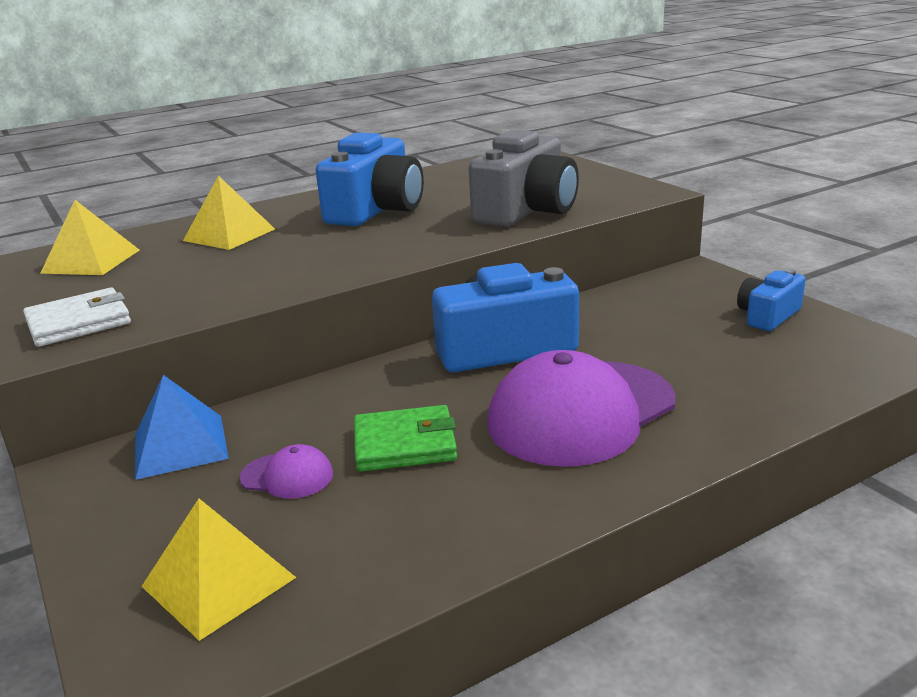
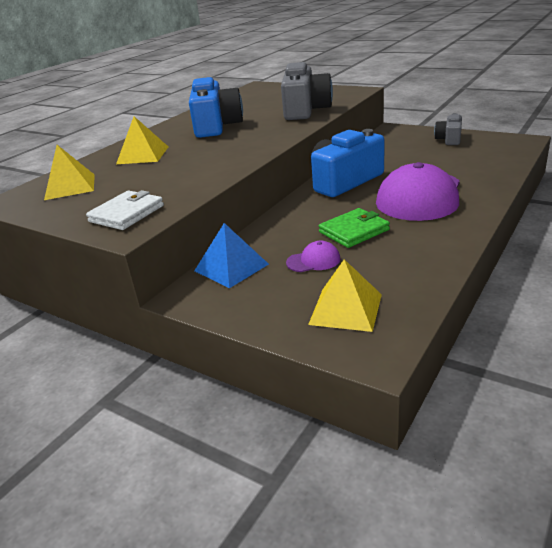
camera: 25 degrees left, 5 degrees up
(767, 316) = (449, 139): blue camera -> grey camera

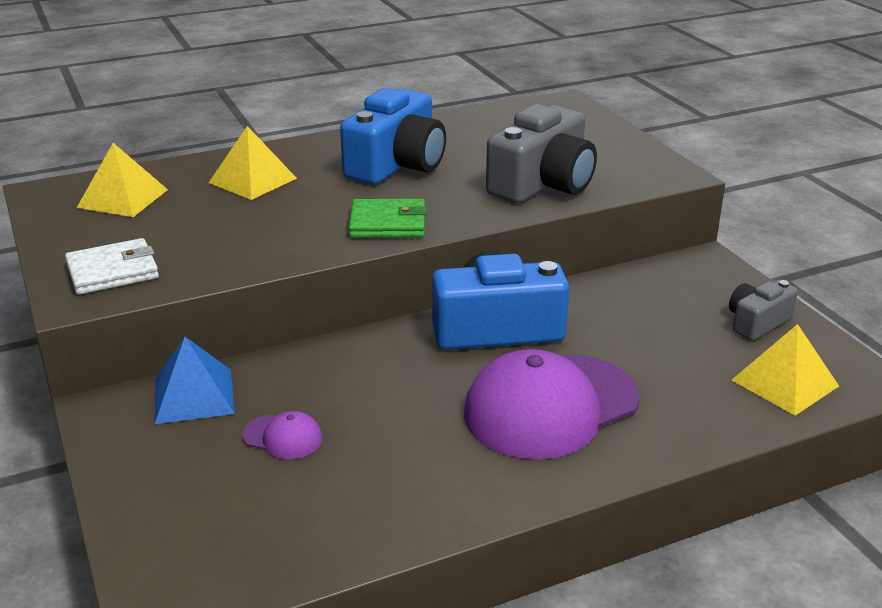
camera: 30 degrees right, 0 degrees up
(346, 309) = (219, 526): yellow pyramid -> yellow pyramid (785, 383)
(354, 231) = (388, 418): green wallet -> green wallet (388, 223)

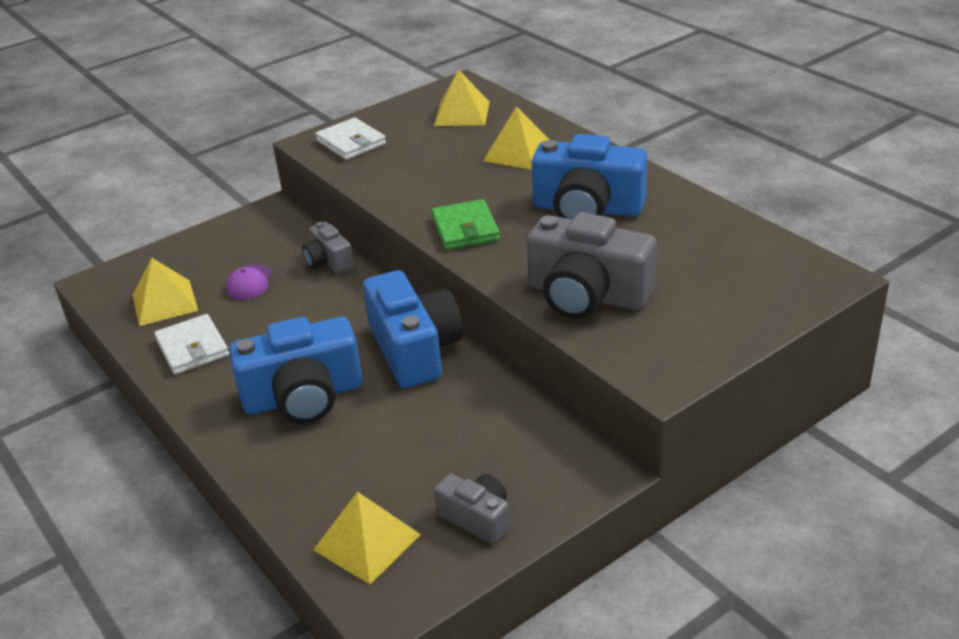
camera: 80 degrees right, 5 degrees up
(194, 395) = (291, 236): blue pyramid -> none
(278, 520) = (164, 302): none -> yellow pyramid
(280, 370) = (329, 261): none -> grey camera
(409, 493) = (192, 348): none -> white wallet
(550, 406) = (303, 397): purple cap -> blue camera

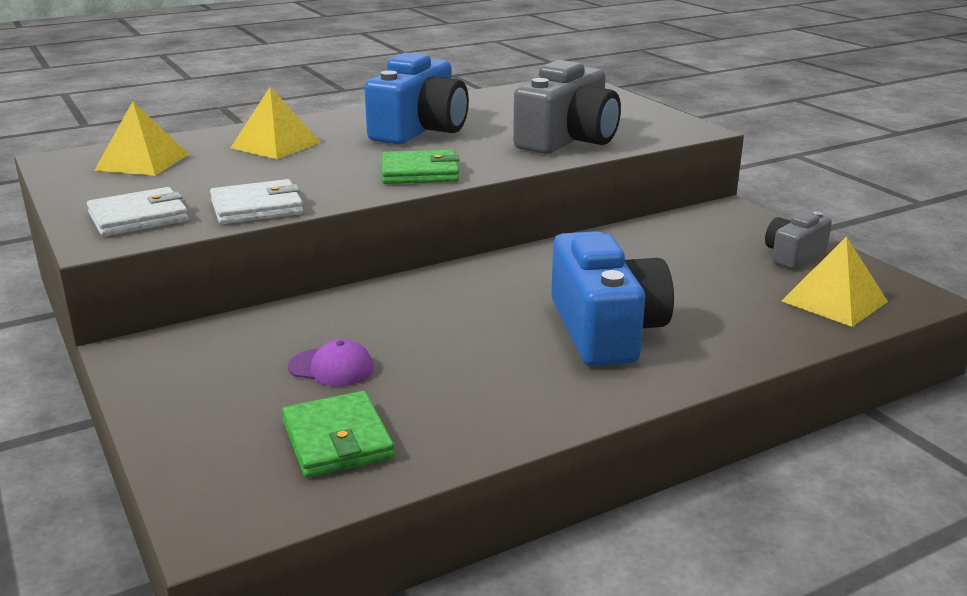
camera: 85 degrees left, 10 degrees down
(164, 302) = (337, 440): yellow pyramid -> green wallet
(192, 348) = (475, 409): white wallet -> white wallet (257, 207)
(329, 261) = (320, 311): grey camera -> none
(415, 349) = (537, 269): blue camera -> none

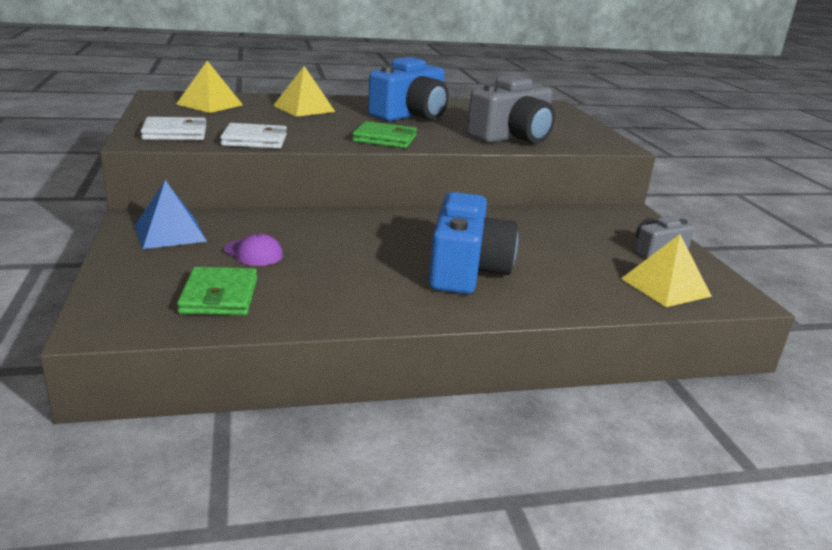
camera: 15 degrees right, 0 degrees up
(197, 364) = (170, 233): none -> blue pyramid

